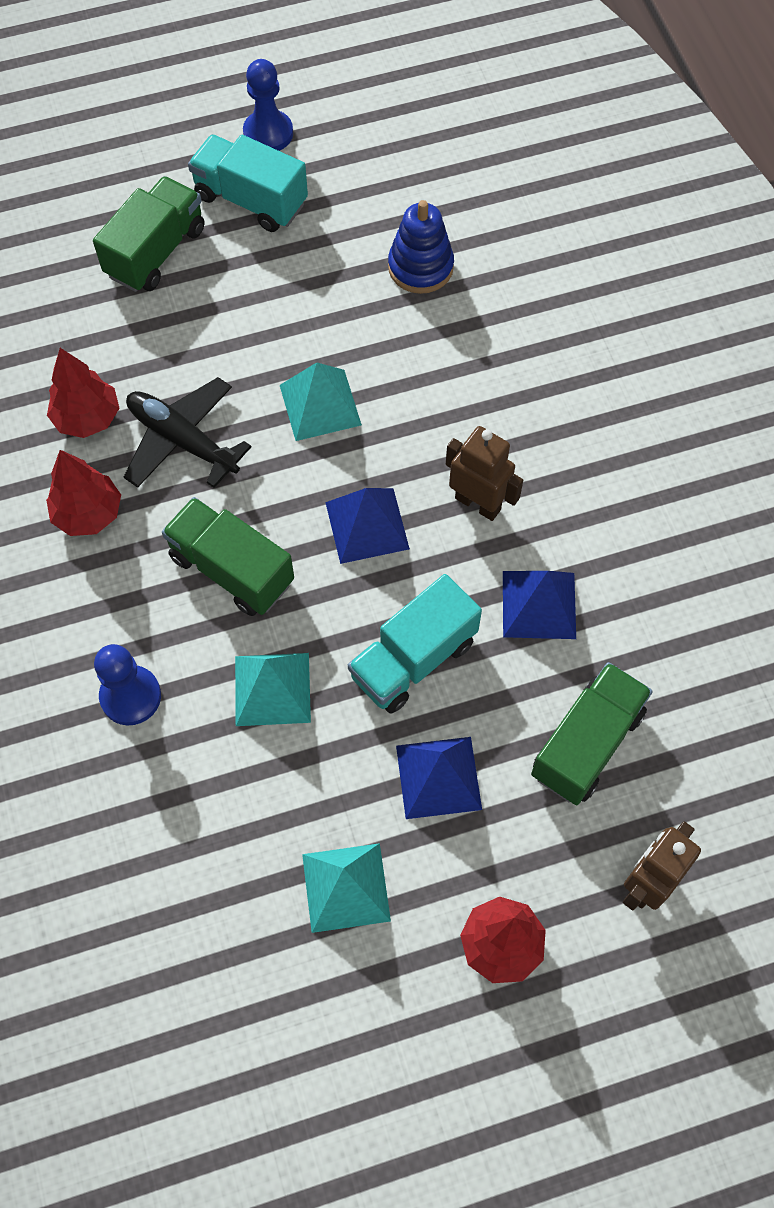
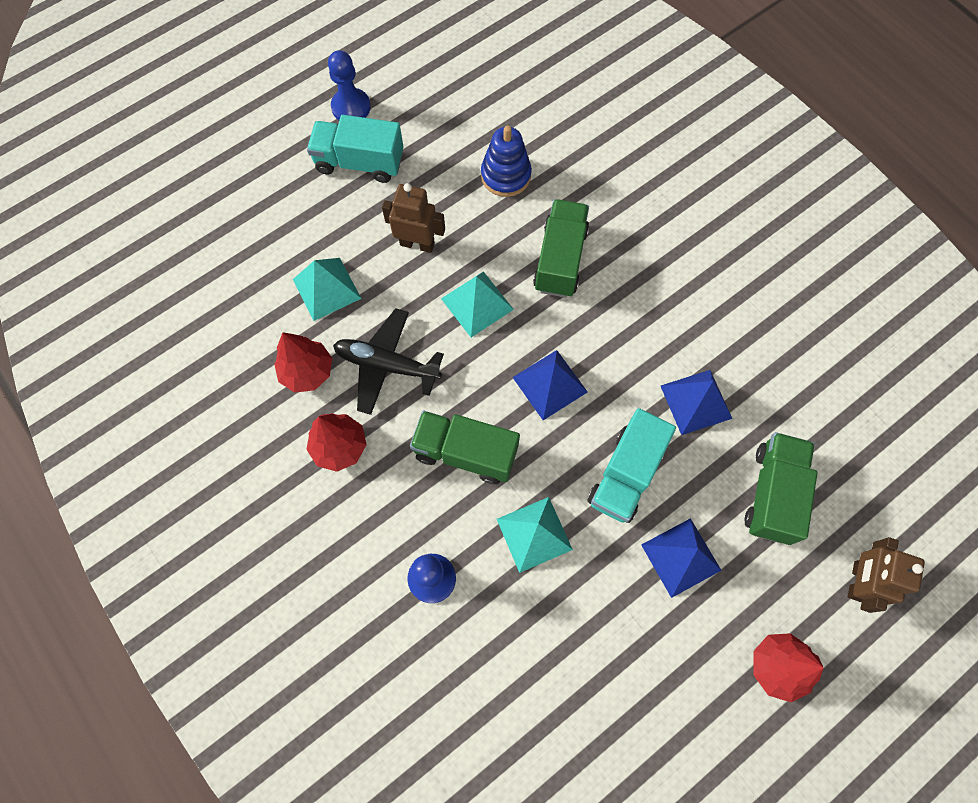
camera: 20 degrees left, 5 degrees up
(156, 252) = (305, 225): green truck -> green truck (560, 259)
(345, 887) = (651, 666): turquoise pyramid -> turquoise pyramid (326, 288)
(478, 503) = (621, 341): brown robot -> brown robot (417, 244)

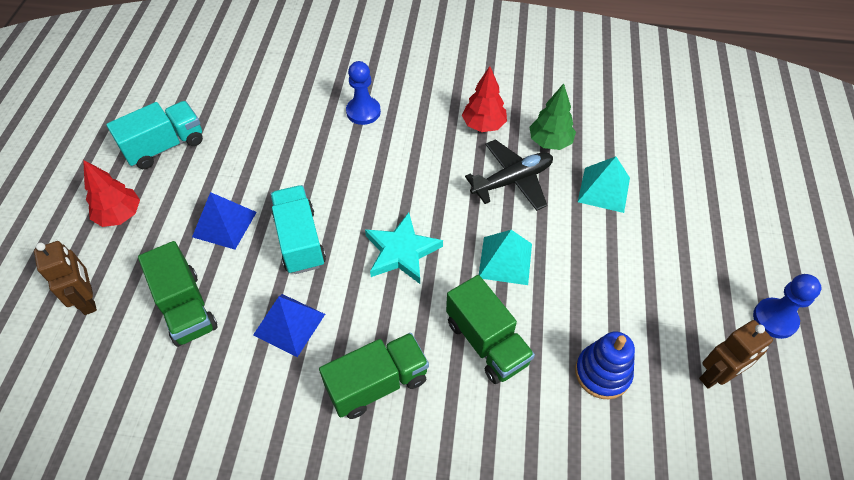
camera: 135 degrees right, 15 degrees down
(307, 372) = (550, 142): red tree -> green tree
(359, 162) = (706, 283): turquoise truck -> turquoise truck (165, 146)
(417, 244) = (592, 264): brown robot -> brown robot (716, 375)
(465, 452) = (411, 175): green truck -> green truck (377, 384)
(534, 534) = (327, 169): turquoise pyramid -> none
(550, 384) = (401, 252): blue pyramid -> turquoise star

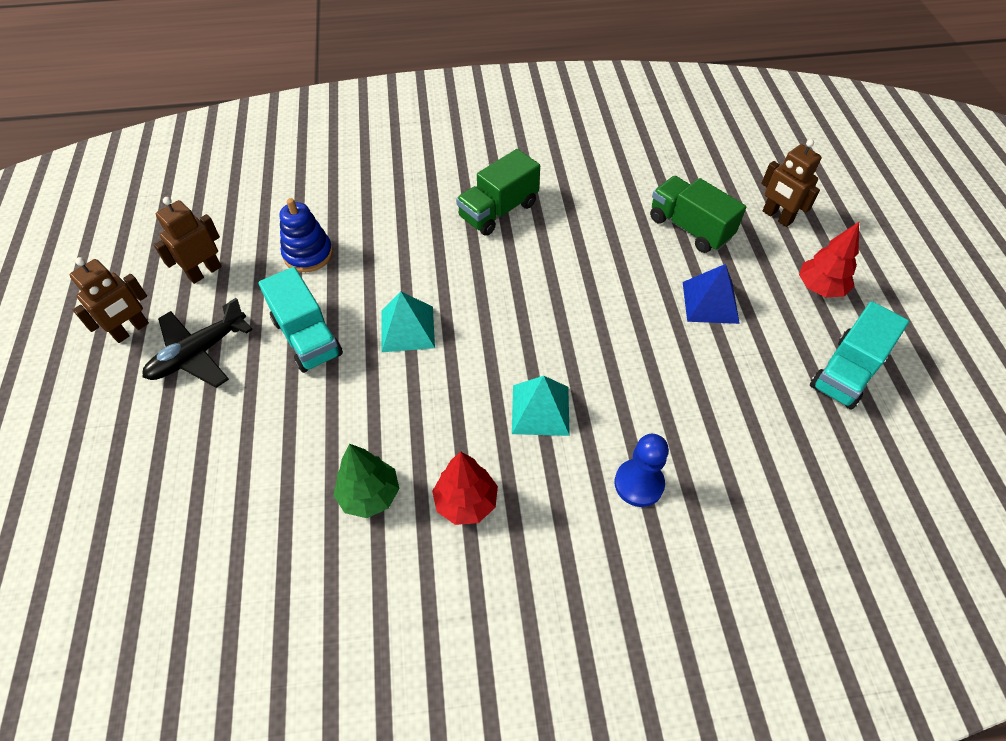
camera: 165 degrees right, 0 degrees up
(289, 324) = (592, 234): blue pyramid -> none
(300, 240) = (624, 303): turquoise truck -> turquoise truck (307, 337)
(401, 252) = (517, 314): turquoise star -> none
(486, 342) = (413, 256): green truck -> none
(512, 181) = (413, 423): black plane -> black plane (199, 353)
(604, 189) = (297, 437): turquoise pyramid -> turquoise pyramid (540, 410)
(775, 319) = (131, 330): blue pawn -> brown robot

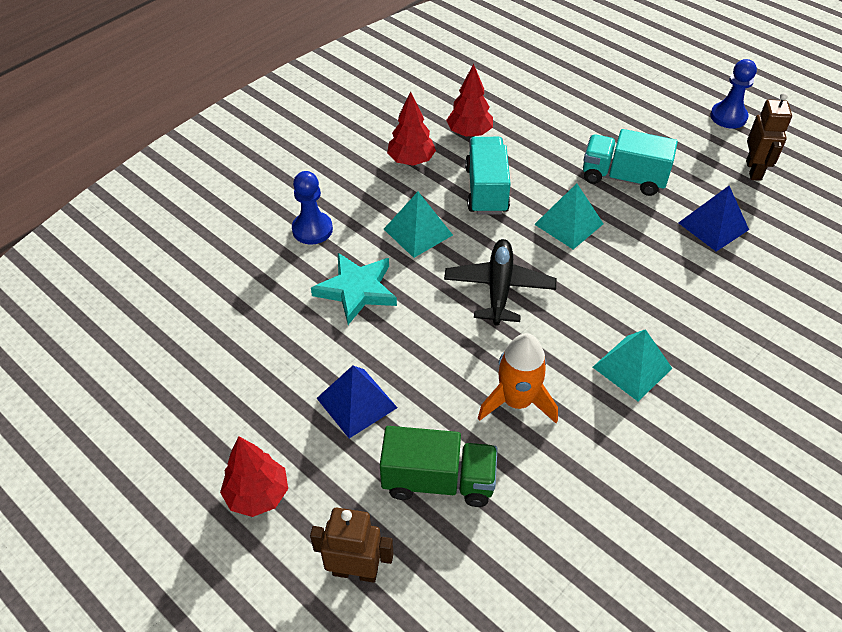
camera: 140 degrees right, 5 degrees down
(131, 330) = (728, 117): brown robot -> blue pawn
(199, 353) = (669, 131): black plane -> black plane (499, 288)
(308, 254) = (713, 226): blue stacking toy -> blue pyramid
(369, 495) = (469, 133): green tree -> red tree
(498, 211) = (632, 367): green truck -> turquoise pyramid
(596, 237) = (517, 401): none -> orange rocket
(643, 389) = (356, 290): none -> turquoise star
(846, 372) = (193, 411): turquoise truck -> turquoise truck (486, 190)

